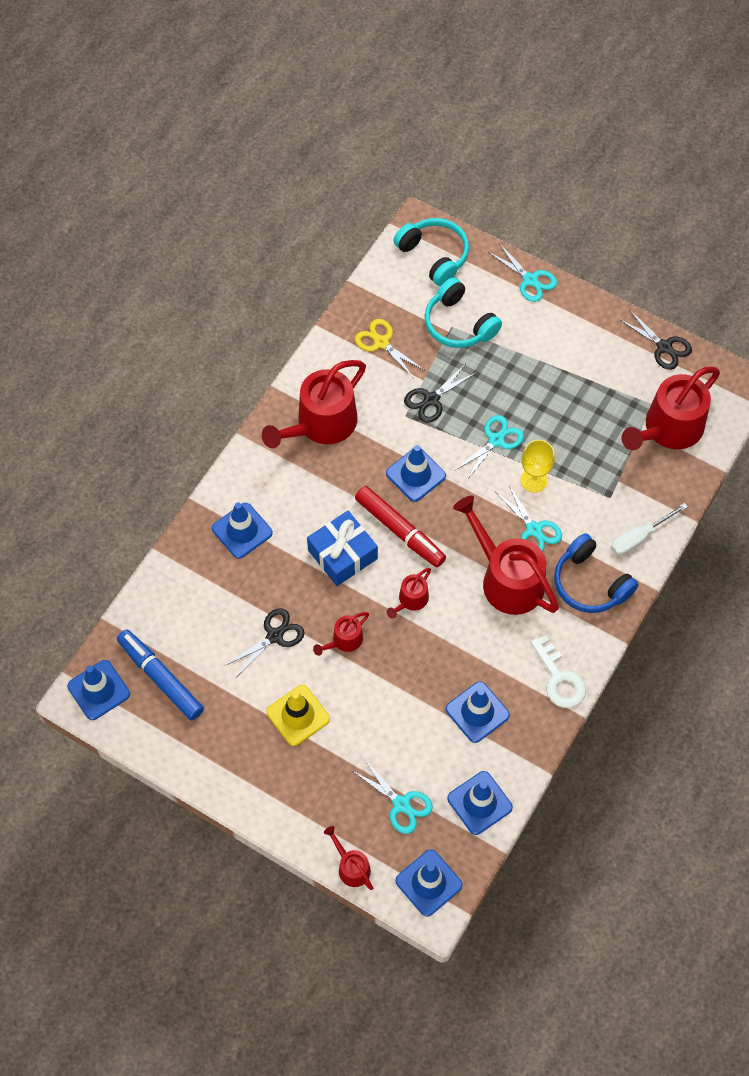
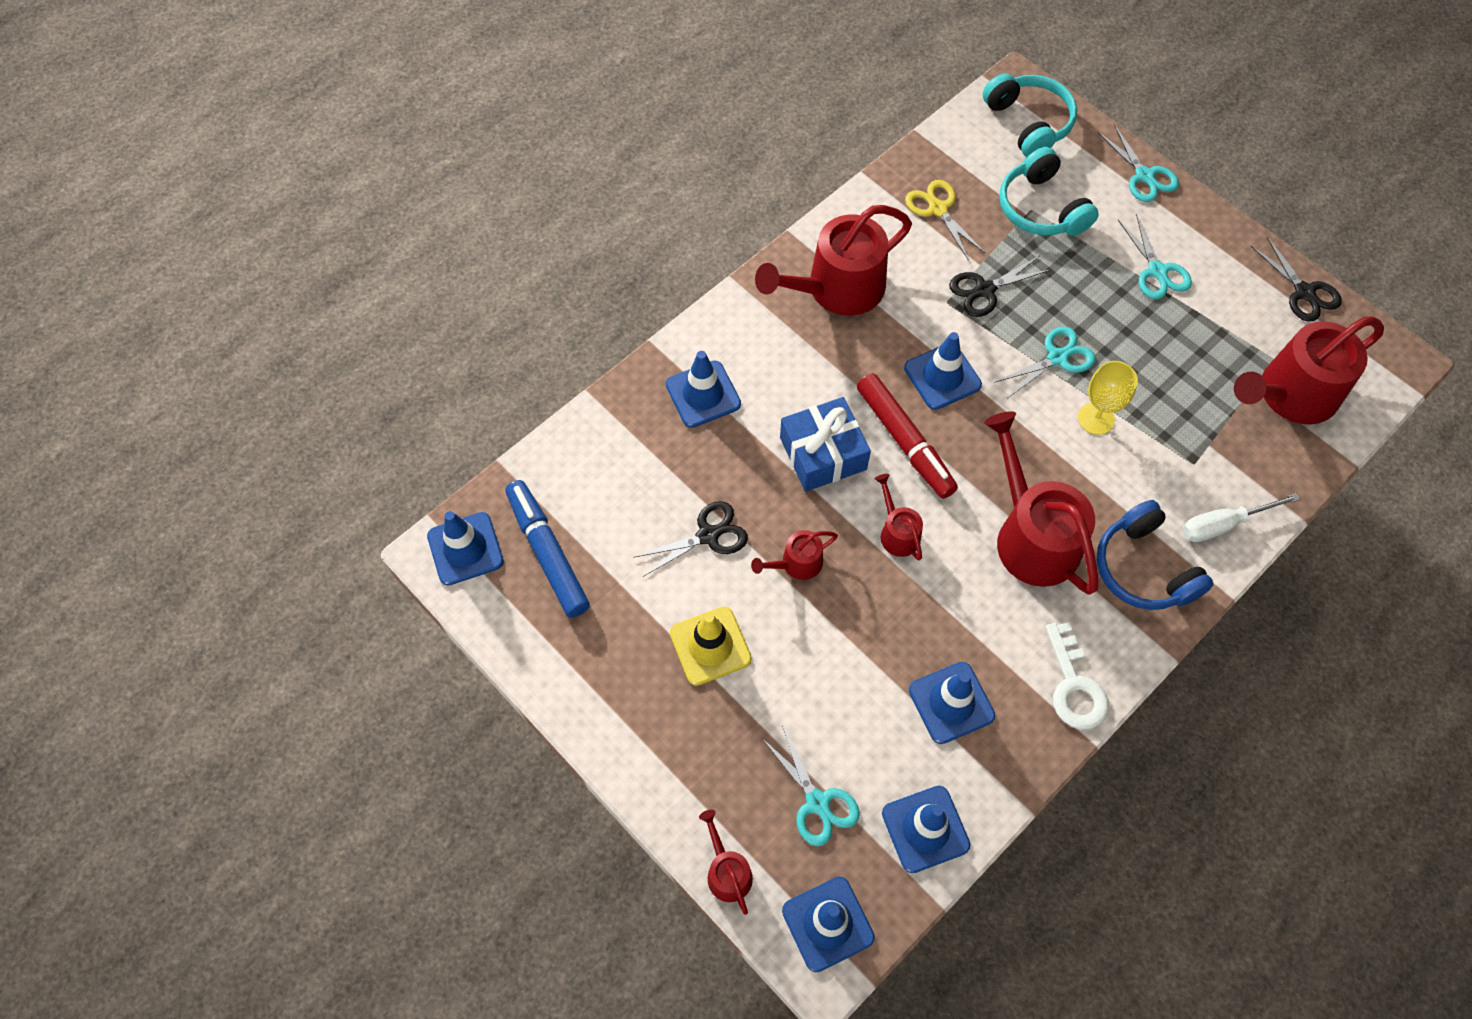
camera: 15 degrees right, 0 degrees up
(411, 600) = (897, 532): red watering can -> red watering can turned 105 degrees clockwise
(534, 529) = (1082, 481): turquoise scissors -> turquoise scissors (1157, 271)

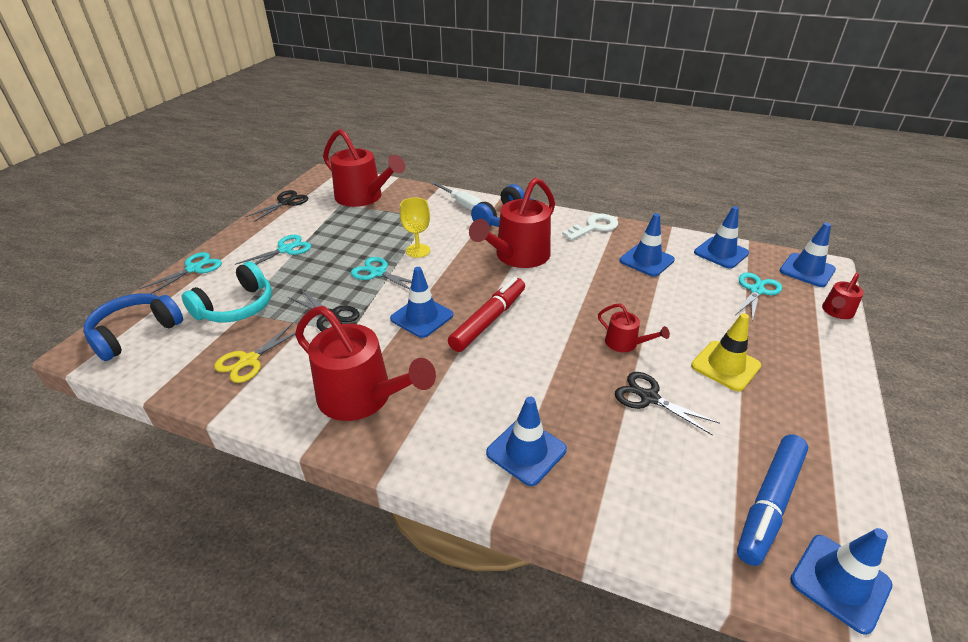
camera: 115 degrees left, 25 degrees down
(823, 453) = (529, 357): blue gift -> none
(897, 532) = (561, 305): red watering can -> none
(1028, 123) = (135, 333): turquoise headphones -> blue headphones

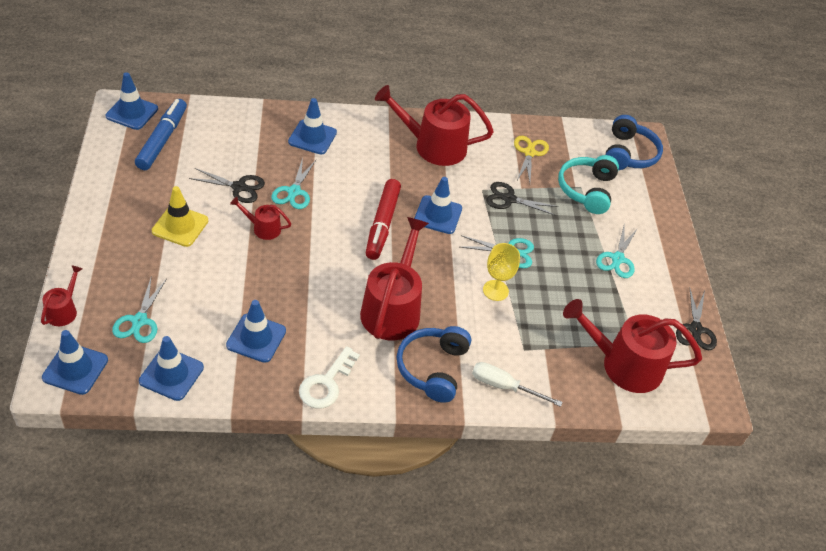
camera: 150 degrees right, 10 degrees up
(194, 269) = (666, 217): turquoise scissors -> turquoise scissors (294, 191)

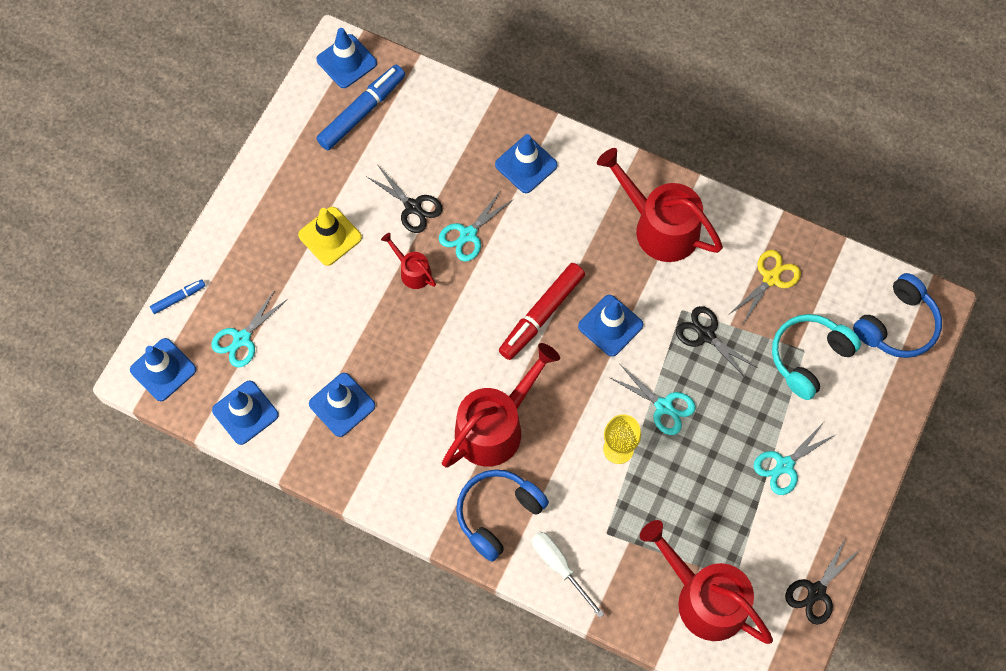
camera: 35 degrees right, 20 degrees up
(63, 310) = (178, 298): red watering can -> blue marker
(326, 383) = (384, 485): white key -> none

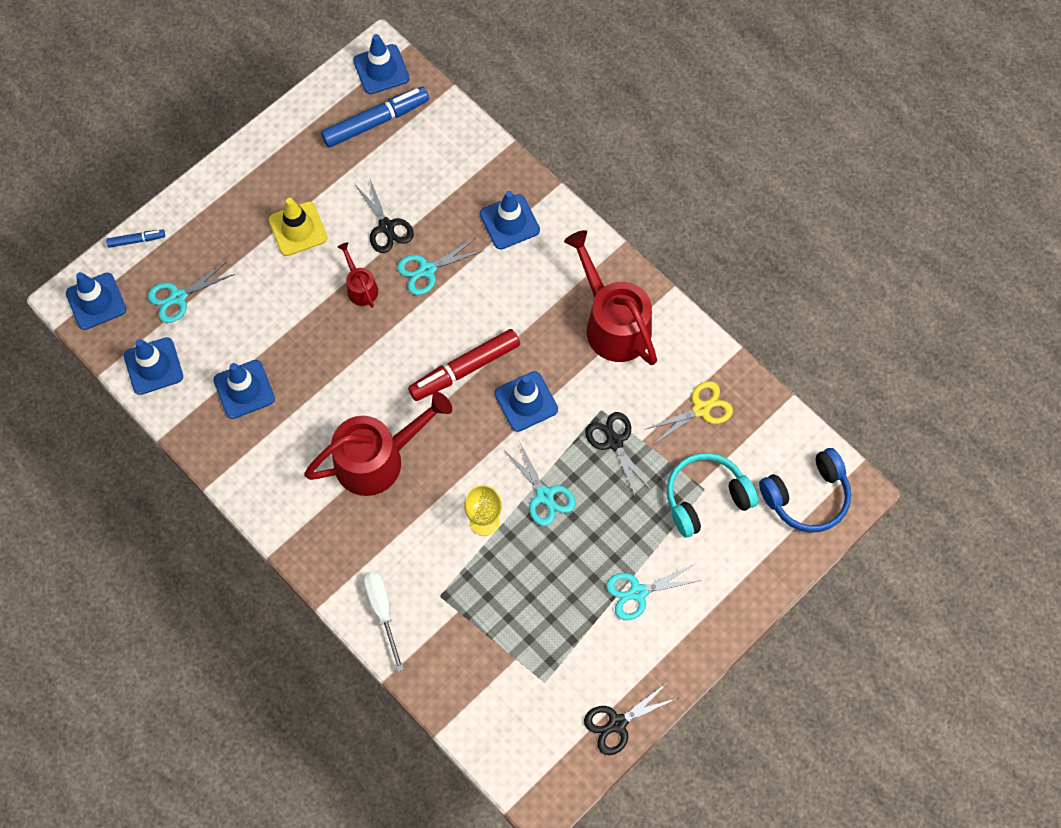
camera: 20 degrees right, 0 degrees up
(498, 514) = (345, 541): blue headphones -> none
(704, 598) = (507, 690): red watering can -> none

